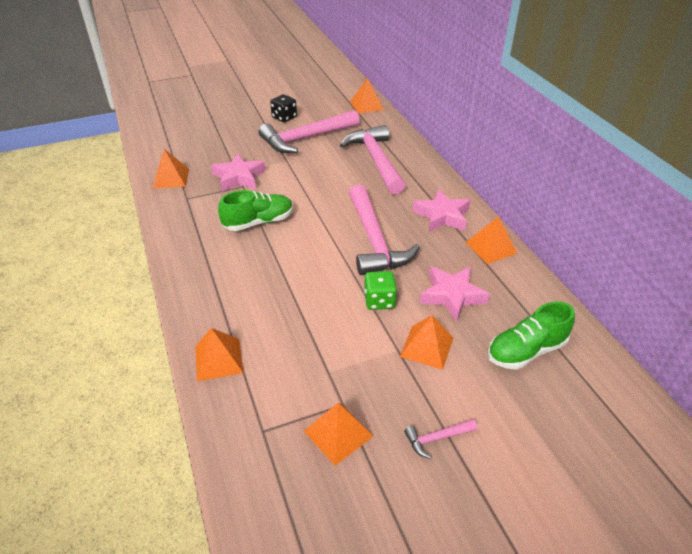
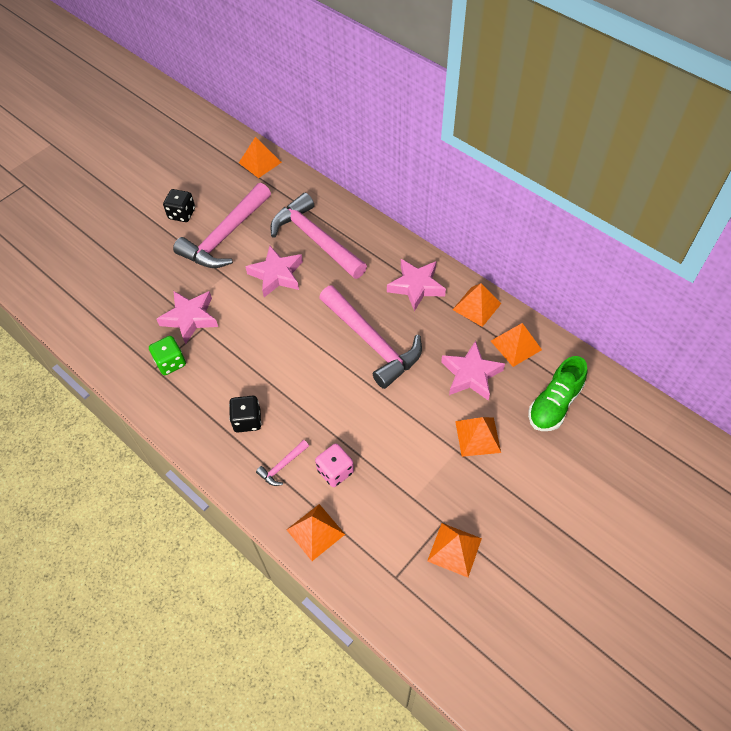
camera: 25 degrees left, 15 degrees up
(171, 178) = (118, 349): orange pyramid -> orange pyramid (516, 345)
(228, 256) = (247, 420): none -> black dice
(259, 222) = (250, 367): green shoe -> none
(272, 320) = (335, 471): none -> pink dice
(327, 172) = (276, 275): none -> pink star
(379, 301) = (414, 408): green dice -> green dice (170, 362)
(437, 438) = (528, 516): pink hammer -> pink hammer (282, 466)

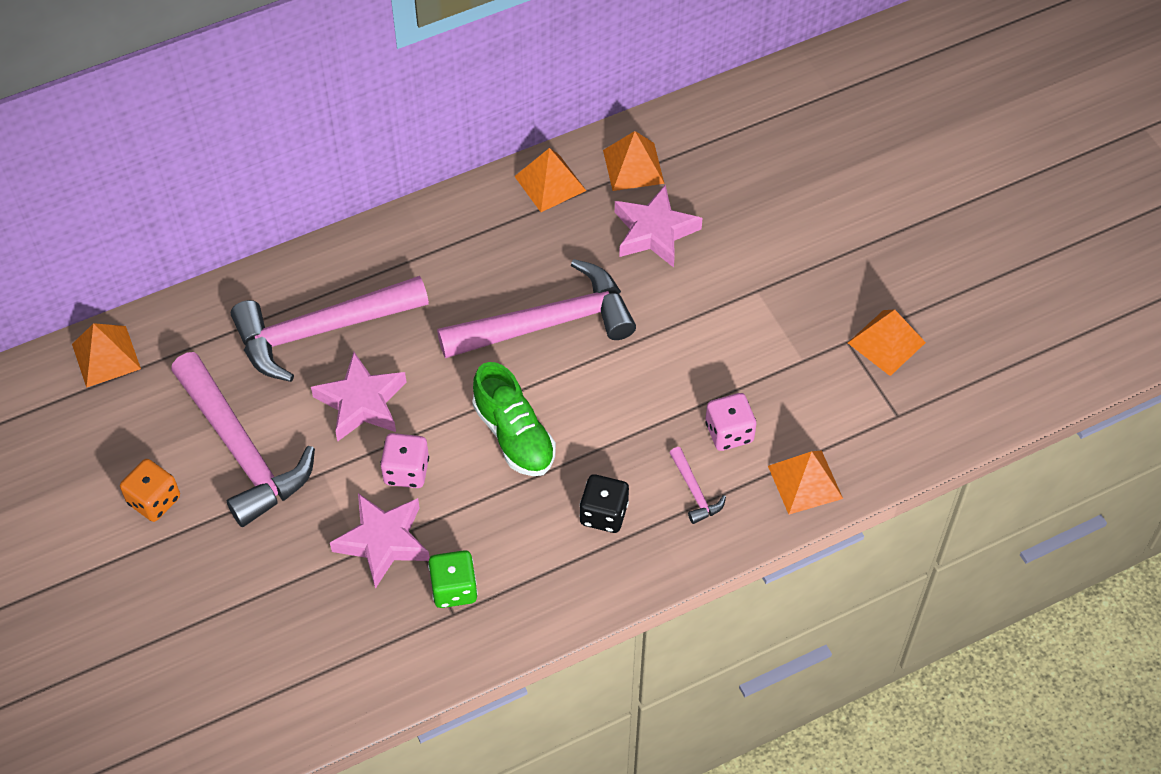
camera: 70 degrees left, 0 degrees up
(182, 214) = (154, 500): black dice -> orange dice
(240, 312) = (406, 471): none -> pink dice
(416, 286) = (479, 238): pink star -> none
(477, 436) = (747, 260): orange pyramid -> none
(554, 404) = (738, 164): green shoe -> green shoe (514, 435)

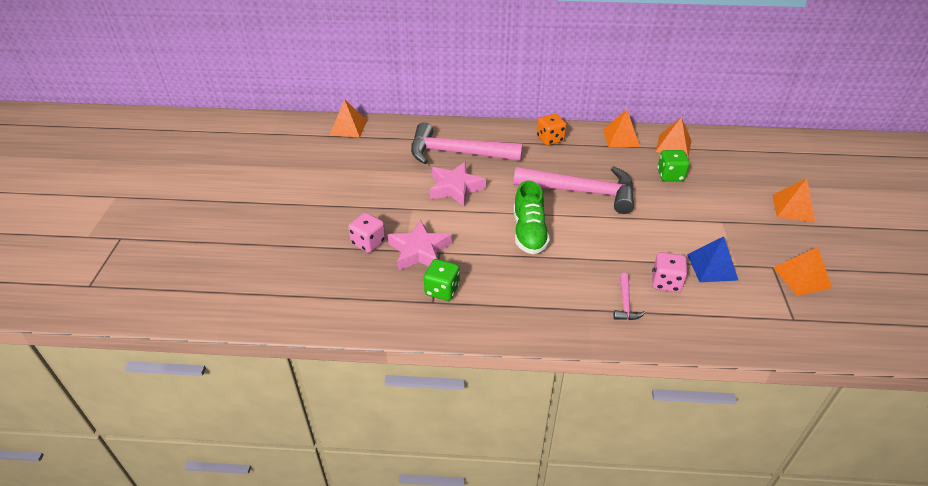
camera: 30 degrees right, 15 degrees down
(154, 500) = (320, 187): orange dice -> orange dice (550, 139)
(242, 450) = (379, 184): pink hammer -> none
(406, 471) = (456, 225): pink dice -> pink dice (368, 242)
(604, 514) = (558, 291): black dice -> none
(654, 232) = (670, 175): pink star -> green dice
(774, 378) = (712, 267): none -> blue pyramid
(805, 482) = (706, 329): orange pyramid -> orange pyramid (793, 208)

